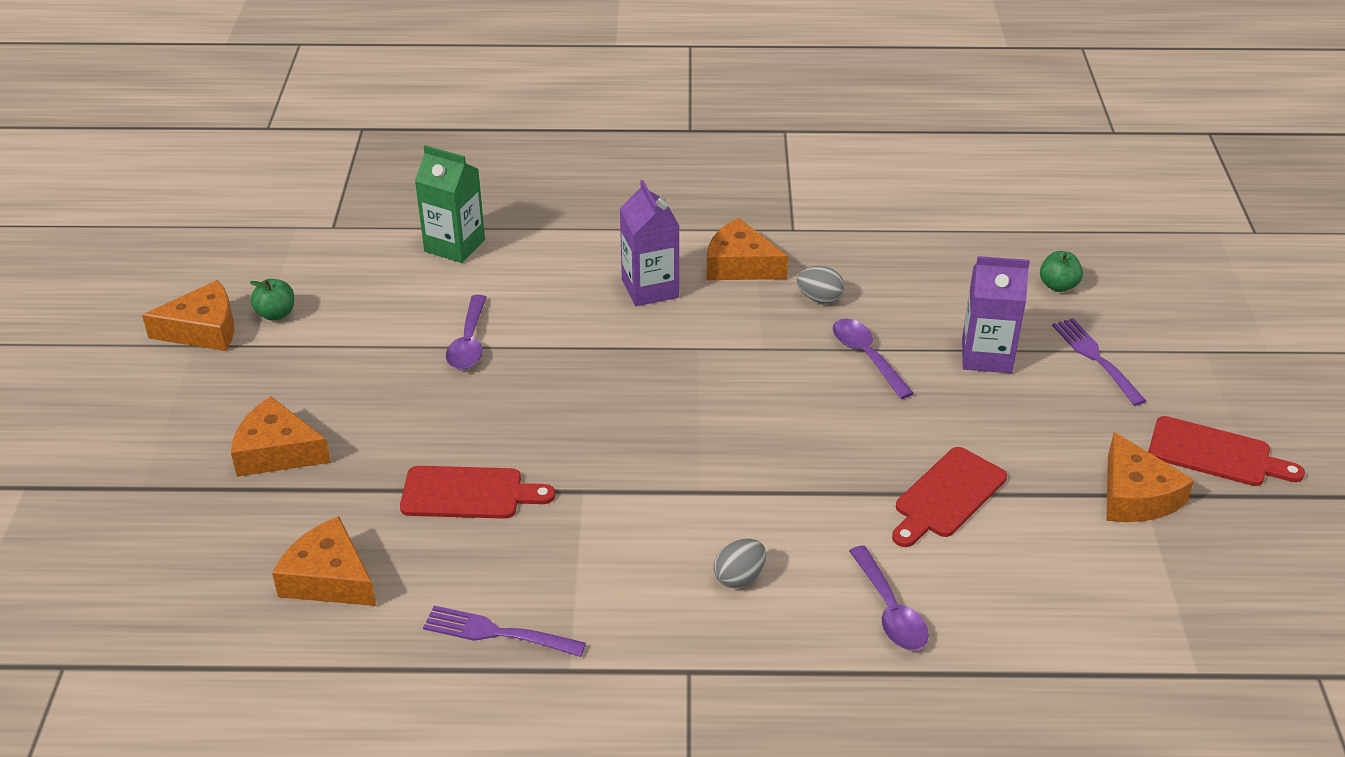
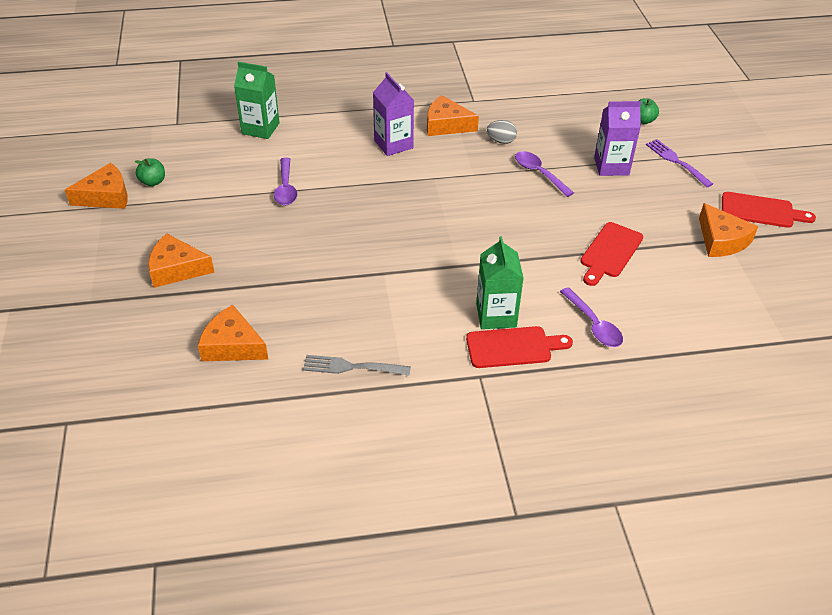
camera: 10 degrees left, 5 degrees up
(468, 493) = (310, 282): red cutting board -> red cutting board (513, 347)
(497, 633) = (352, 367): purple fork -> grey fork
(739, 577) = (496, 315): grey egg -> green carton

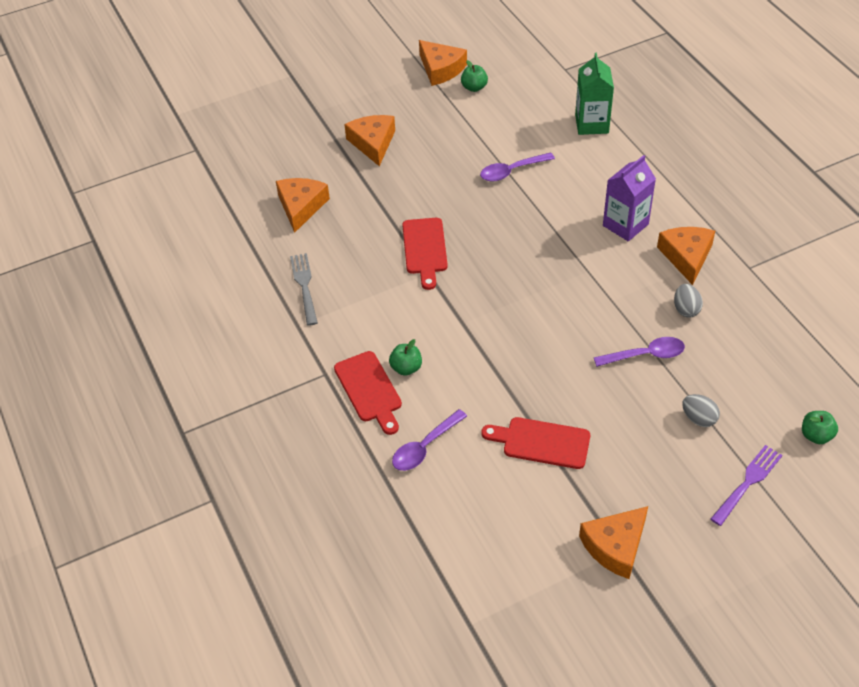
camera: 75 degrees right, 5 degrees up
(496, 315) = (406, 368): green carton -> green apple
(539, 173) = (645, 355): purple spoon -> purple spoon turned 45 degrees clockwise
(611, 166) = (698, 418): purple carton -> grey egg
(761, 211) = (695, 584): red cutting board -> red cutting board (425, 249)

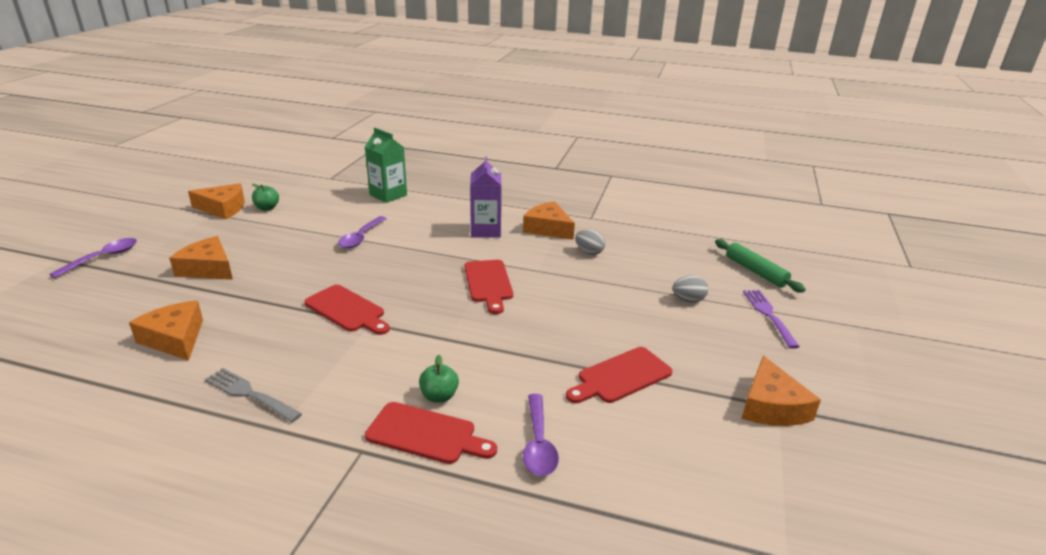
camera: 50 degrees left, 20 degrees down
(554, 289) = (488, 283): none -> red cutting board
(645, 355) = (604, 286): purple spoon -> purple spoon (103, 258)
(816, 435) = (755, 271): green apple -> green rolling pin

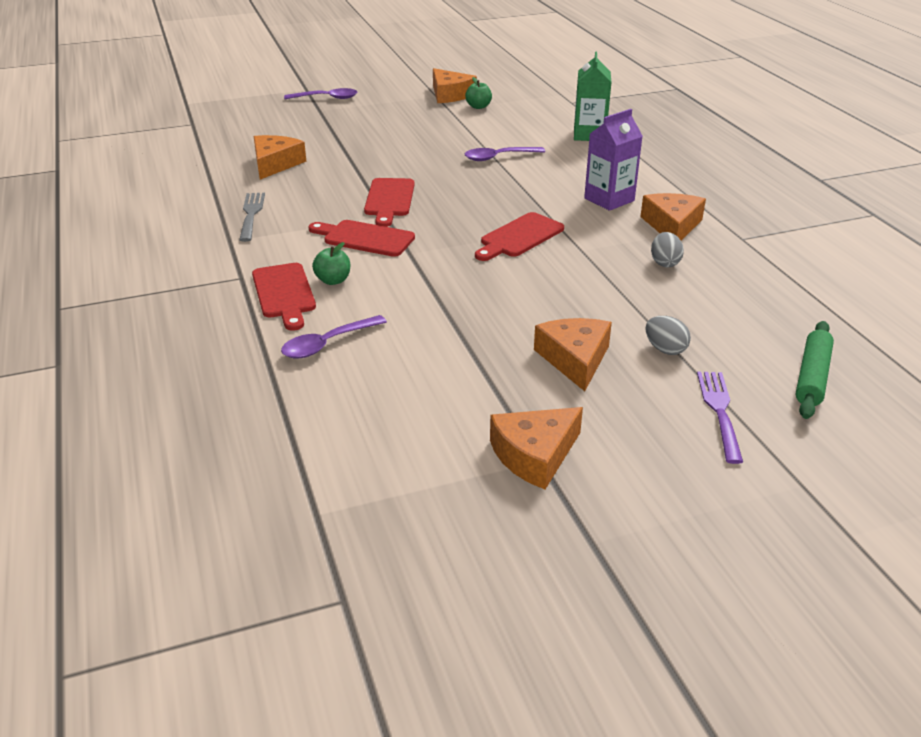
camera: 55 degrees right, 5 degrees up
(208, 268) = (365, 131): orange cheese -> orange cheese (575, 359)
(621, 377) = (468, 352): red cutting board -> red cutting board (364, 238)
(768, 315) = (719, 411): purple fork -> purple fork turned 45 degrees counterclockwise

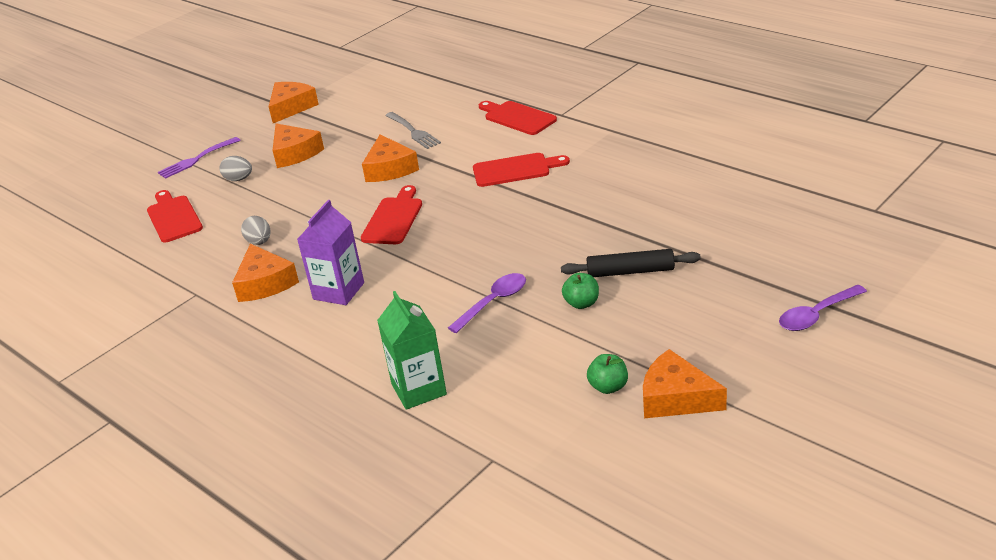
camera: 155 degrees right, 0 degrees up
(251, 214) = (631, 152): grey fork -> grey fork (413, 132)
(275, 164) = (698, 201): orange cheese -> orange cheese (389, 169)
(327, 344) = (452, 106): purple spoon -> none
(333, 280) = (497, 136): green apple -> green apple (581, 303)
(389, 144) = (630, 271): none -> black rolling pin
(389, 200) = (540, 208): red cutting board -> red cutting board (173, 217)
(719, 411) = (196, 159): purple fork -> purple fork turned 75 degrees clockwise
(812, 377) = (139, 198): green rolling pin -> none

